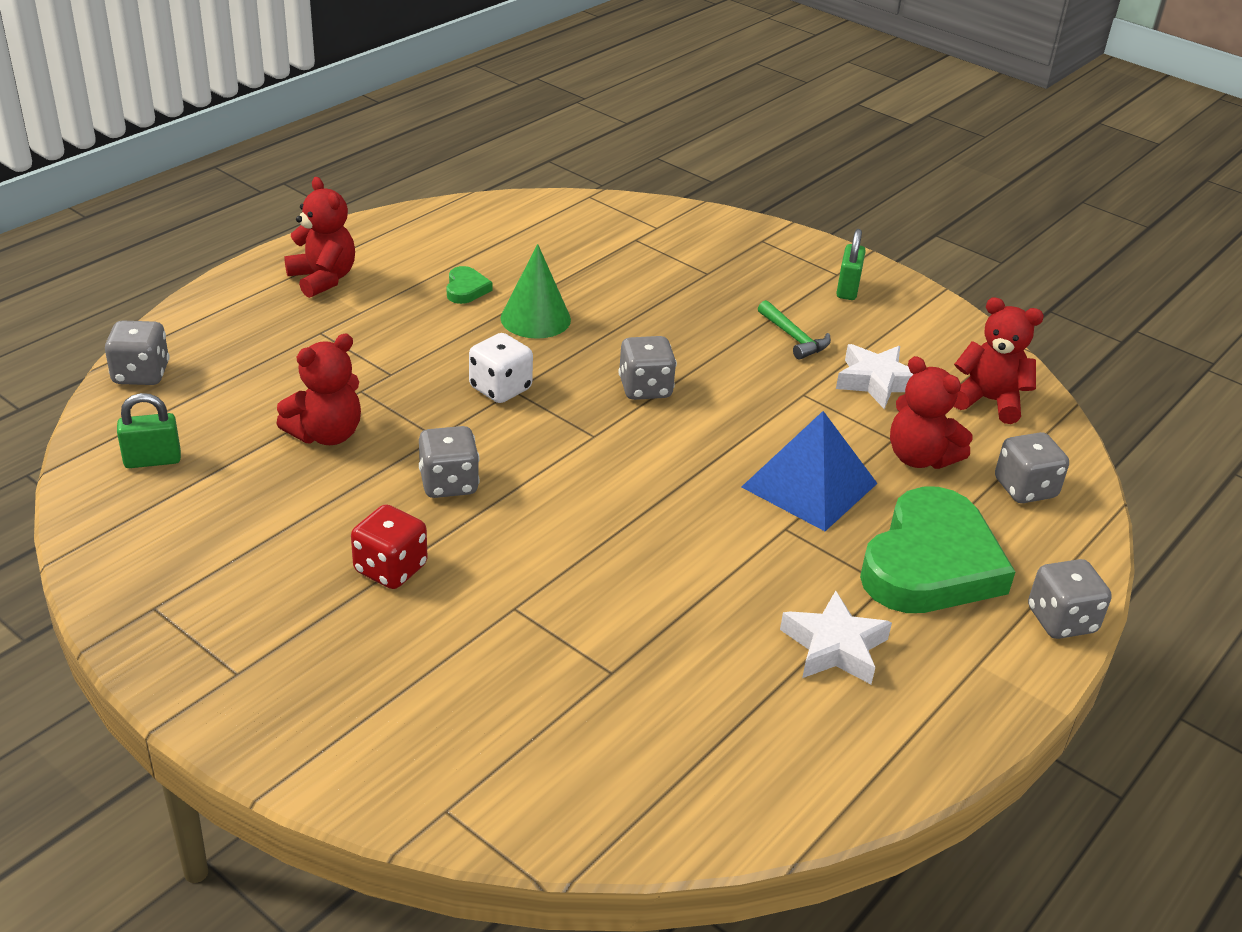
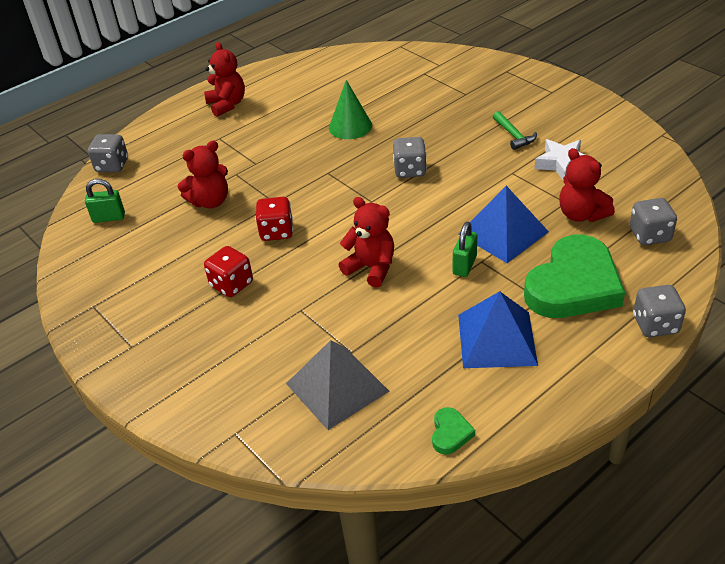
camera: 15 degrees right, 5 degrees up
(449, 483) = (276, 232): grey dice -> red dice
(466, 289) = (311, 108): green heart -> green heart (450, 433)
(500, 389) = (319, 172): white dice -> none
(599, 729) = (337, 387): none -> grey pyramid
(834, 647) = (497, 339): white star -> blue pyramid
(847, 289) = (556, 102): green padlock -> green padlock (464, 265)
(989, 401) = (637, 176): red teddy bear -> red teddy bear (371, 268)

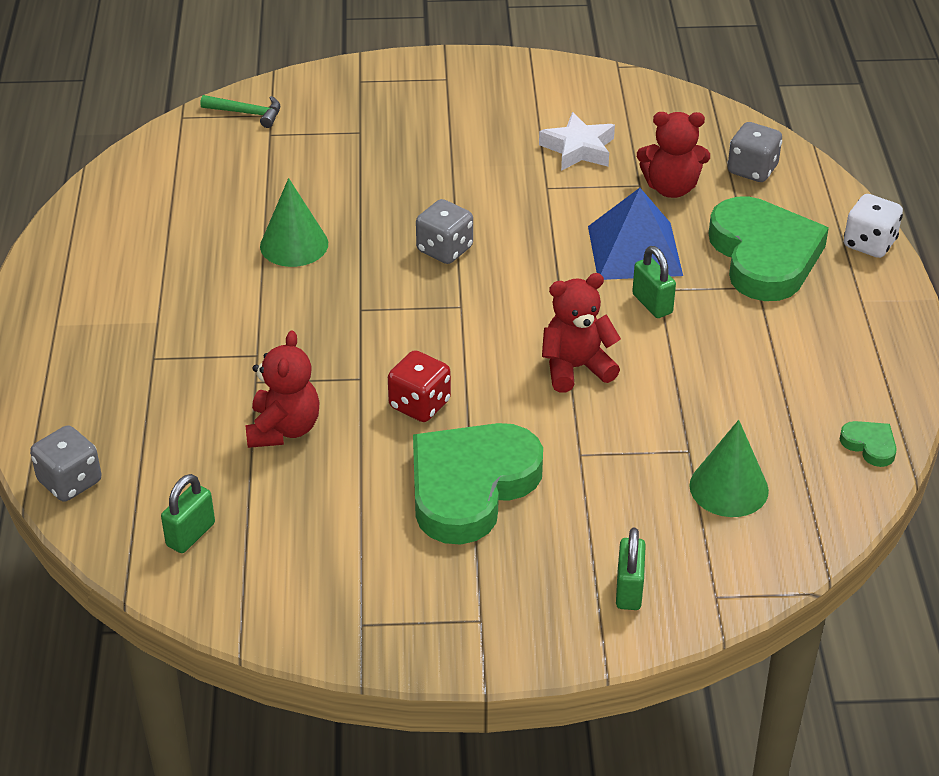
camera: 55 degrees left, 0 degrees up
(206, 392) = (629, 590): none -> green padlock
(227, 105) = (85, 315): red teddy bear -> none
(231, 284) = (470, 486): red dice -> green heart
(337, 387) = (729, 488): grey pyramid -> green cone
(497, 339) = (781, 345): blue pyramid -> none
(513, 135) = (486, 148): green hammer -> green hammer (247, 113)
(655, 325) = (869, 244): grey dice -> white dice

